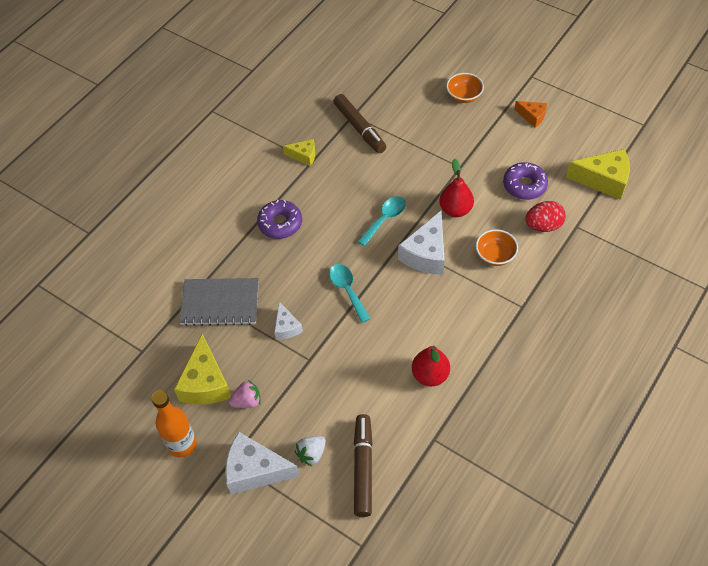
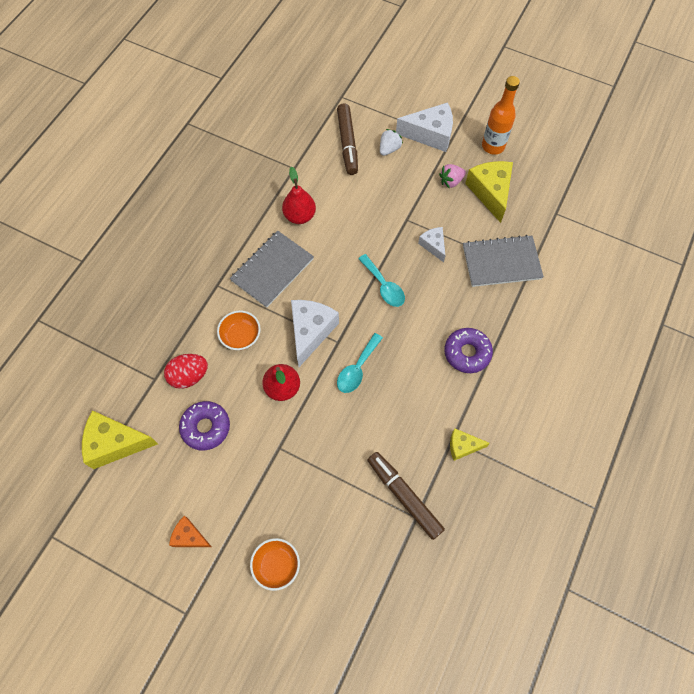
camera: 170 degrees right, 10 degrees up
(463, 317) = (272, 270): none -> grey notebook

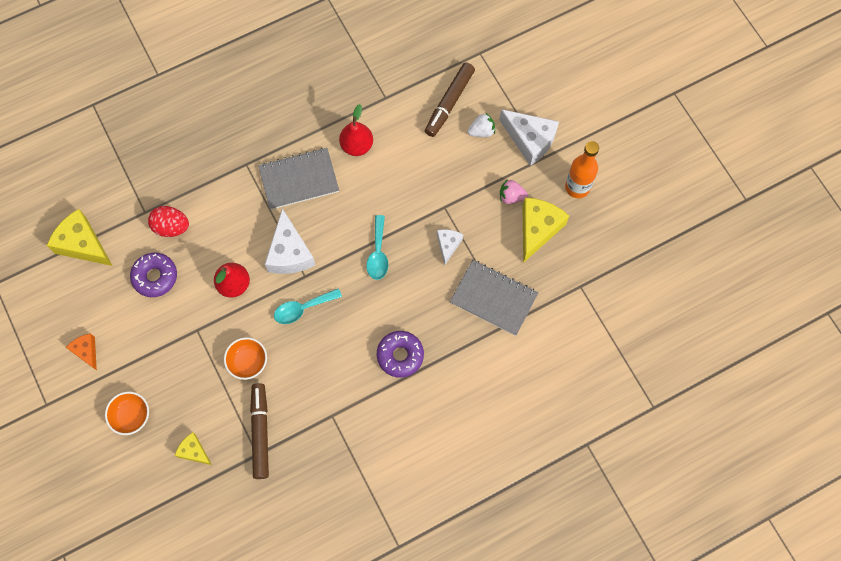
camera: 35 degrees right, 5 degrees up
(241, 336) = (233, 220): orange bowl -> orange bowl (248, 362)
(310, 331) = (290, 253): white cheese -> white cheese turned 120 degrees clockwise
(463, 446) = (335, 427): yellow cheese -> yellow cheese (194, 451)

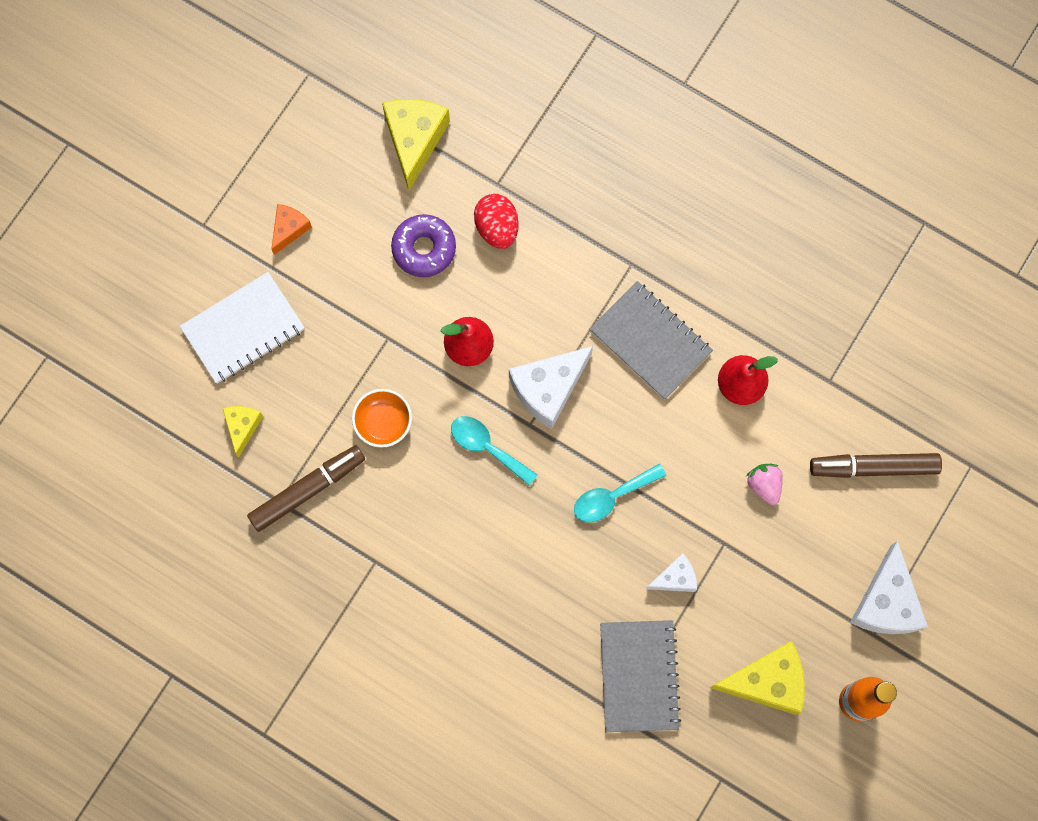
camera: 60 degrees right, 5 degrees up
(131, 416) = (243, 329): orange bowl -> white notebook
(400, 355) = (496, 601): purple donut -> none
(481, 131) = (859, 532): white strawberry -> none
(511, 197) = (791, 622): pink strawberry -> pink strawberry (764, 485)

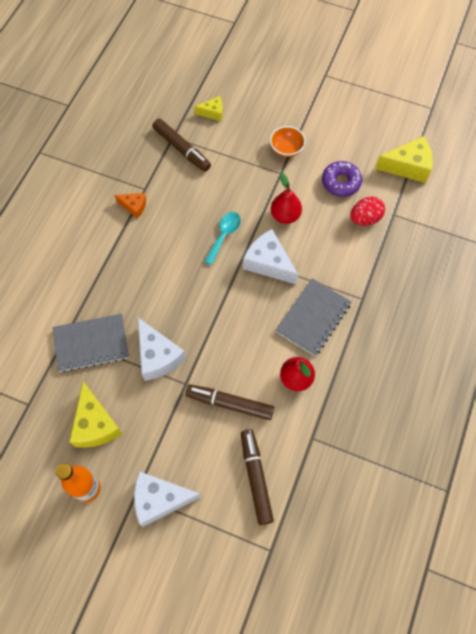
camera: 80 degrees right, 10 degrees down
(243, 329) = (269, 103): white notebook -> none
(289, 229) = (334, 114): orange cheese -> orange cheese (134, 206)
(383, 422) = (229, 179): orange bowl -> orange bowl (286, 149)
(612, 497) = (205, 310): turquoise spoon -> none
(675, 578) = (158, 356): white cheese -> white cheese, size x1.79
(764, 485) = (229, 404): pink strawberry -> brown marker

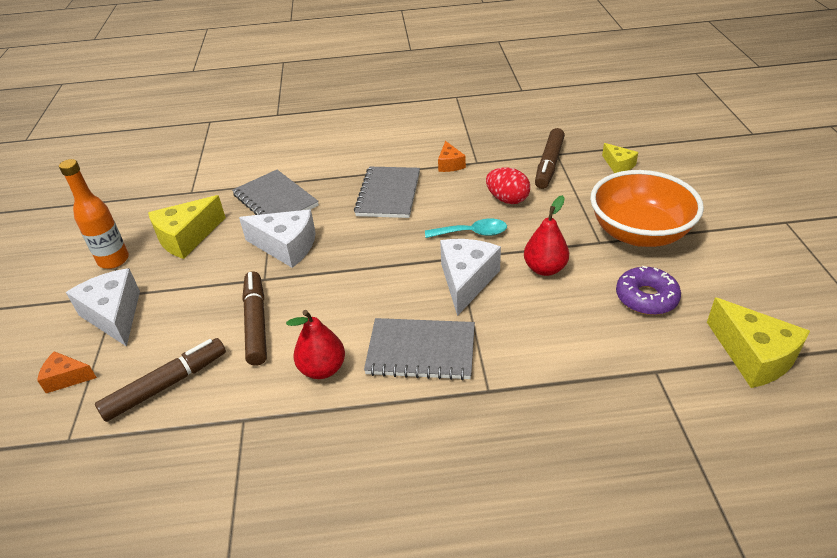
camera: 65 degrees right, 25 degrees down
(142, 263) = (388, 194): none -> grey notebook
(158, 356) = (286, 246): white cheese -> white cheese turned 105 degrees counterclockwise
(210, 544) = (66, 378): none -> orange cheese
(286, 149) = (639, 233): orange bowl -> orange bowl, size x2.09
(365, 219) = (616, 343): red egg -> red egg (507, 199)

